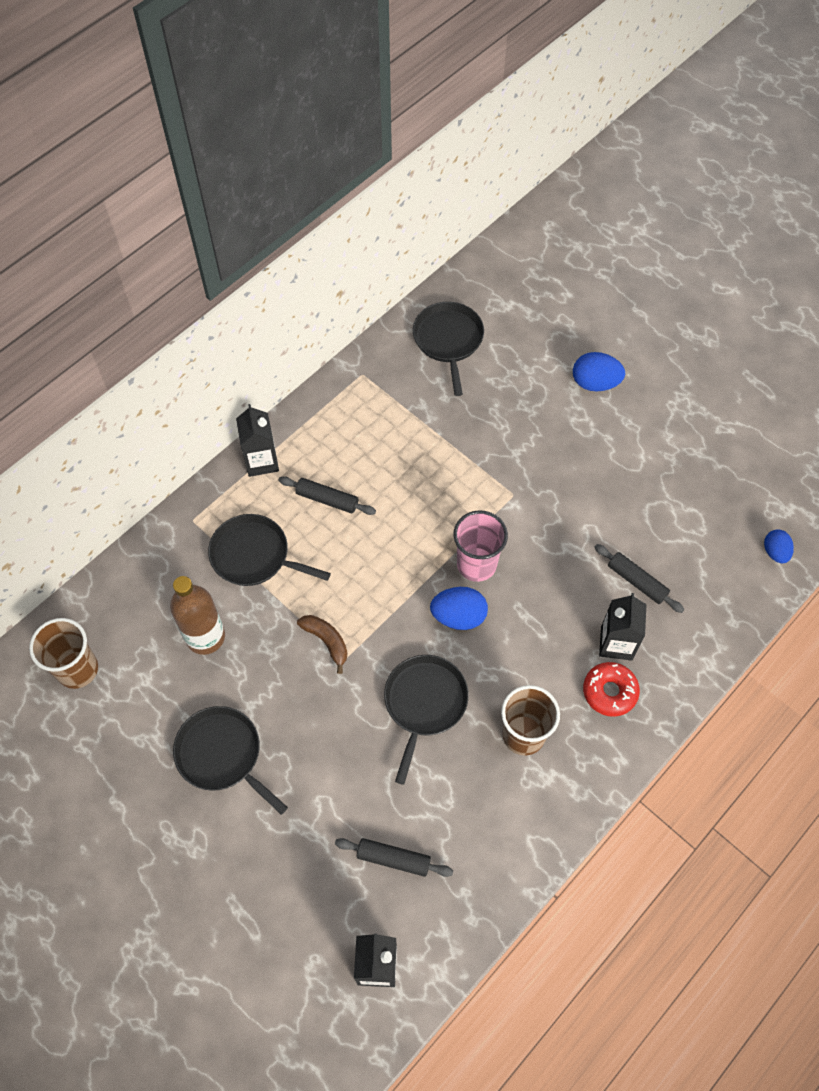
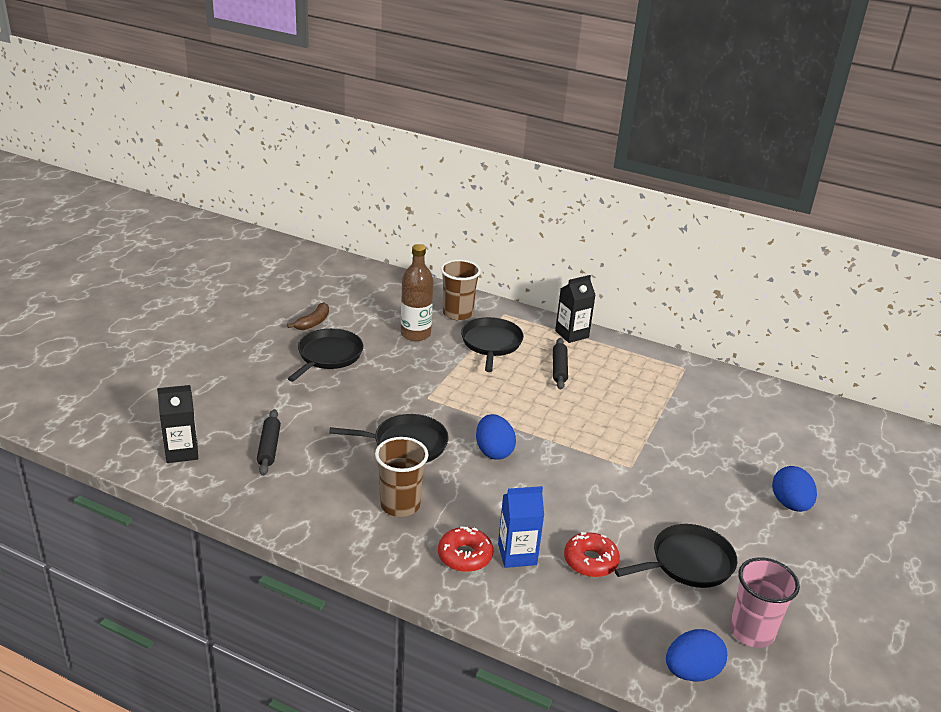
camera: 70 degrees right, 30 degrees down
(77, 669) = (369, 290): brown cup -> brown cup (457, 313)
(326, 641) = (438, 387): brown banana -> brown banana (313, 322)
(448, 340) = (757, 408): black pan -> black pan (688, 562)
(476, 564) = (548, 455): pink cup -> pink cup (752, 632)
(616, 643) = (517, 554): black carton -> blue carton
(637, 581) = (590, 561): black rolling pin -> red donut
(775, 552) = (691, 672): blue egg -> blue egg, size x1.54

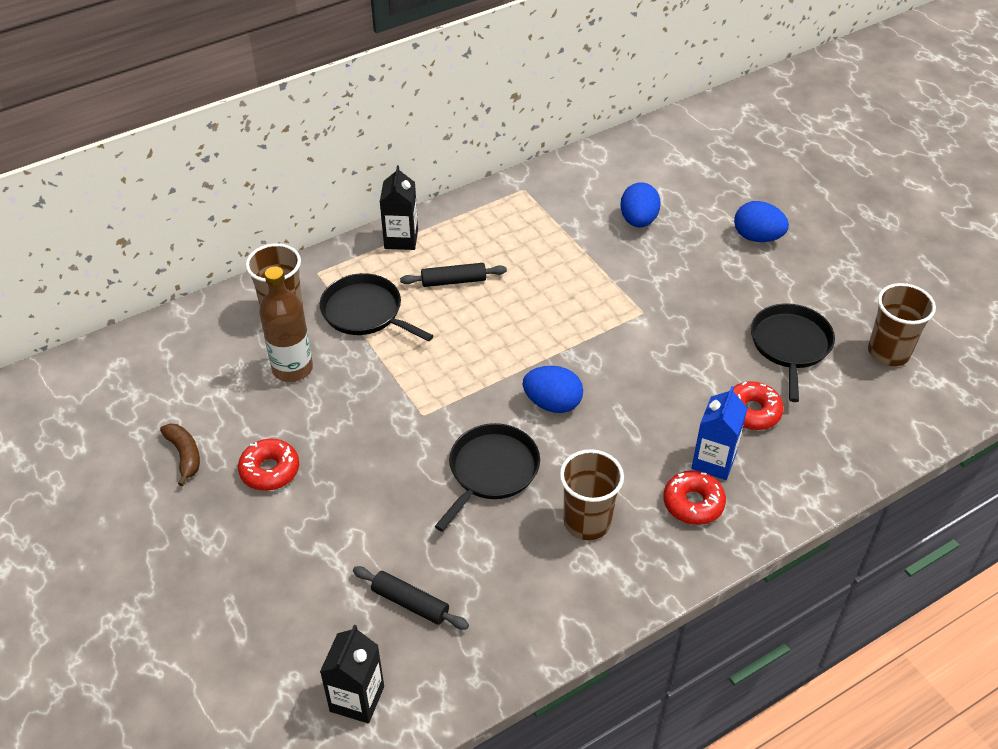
camera: 55 degrees left, 15 degrees up
(328, 356) = (270, 470): black pan -> red donut
(559, 369) = (453, 281): black rolling pin -> black rolling pin turned 45 degrees counterclockwise
(691, 672) = (913, 416): blue egg -> blue egg (638, 220)
(752, 632) = (888, 352): pink cup -> brown cup

